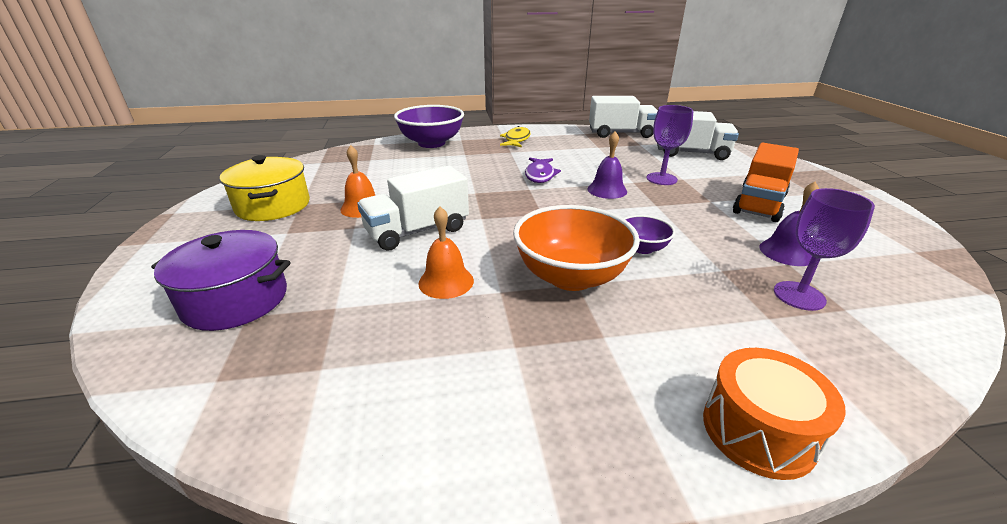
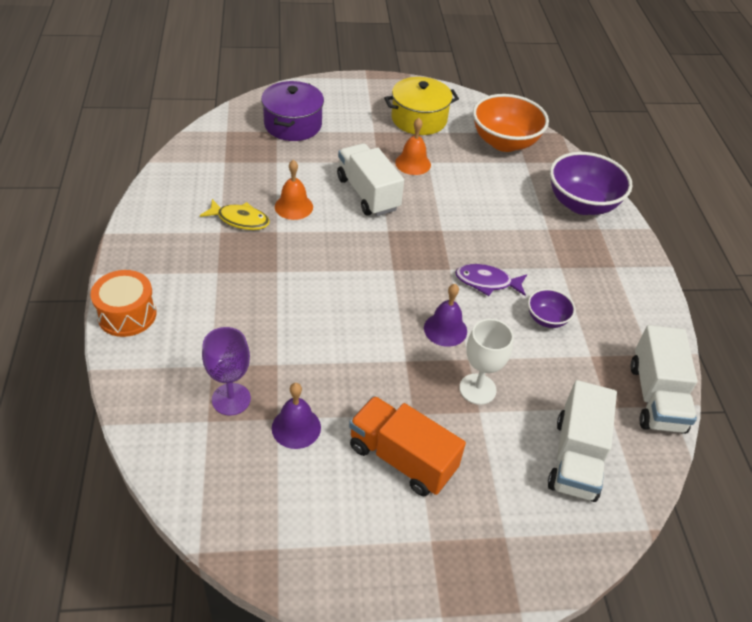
camera: 90 degrees right, 15 degrees up
(516, 140) = (606, 277): yellow fish -> yellow fish (240, 220)
(571, 277) = (286, 269): orange bowl -> orange bowl (504, 142)
(642, 248) = (321, 323): purple bowl -> purple bowl (547, 319)
(661, 179) = (477, 389): purple goblet -> white goblet

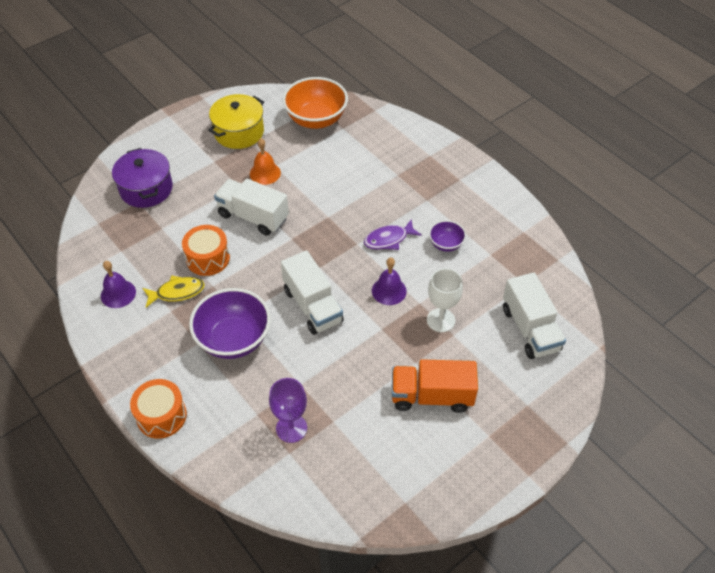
camera: 30 degrees left, 5 degrees up
(294, 206) = (208, 258): orange bell -> orange drum
(296, 427) = (350, 419): purple bell -> purple bell (118, 294)
(581, 204) = (405, 142): purple bowl -> purple bowl (234, 339)
(656, 397) = (546, 259): white truck -> white truck (312, 306)

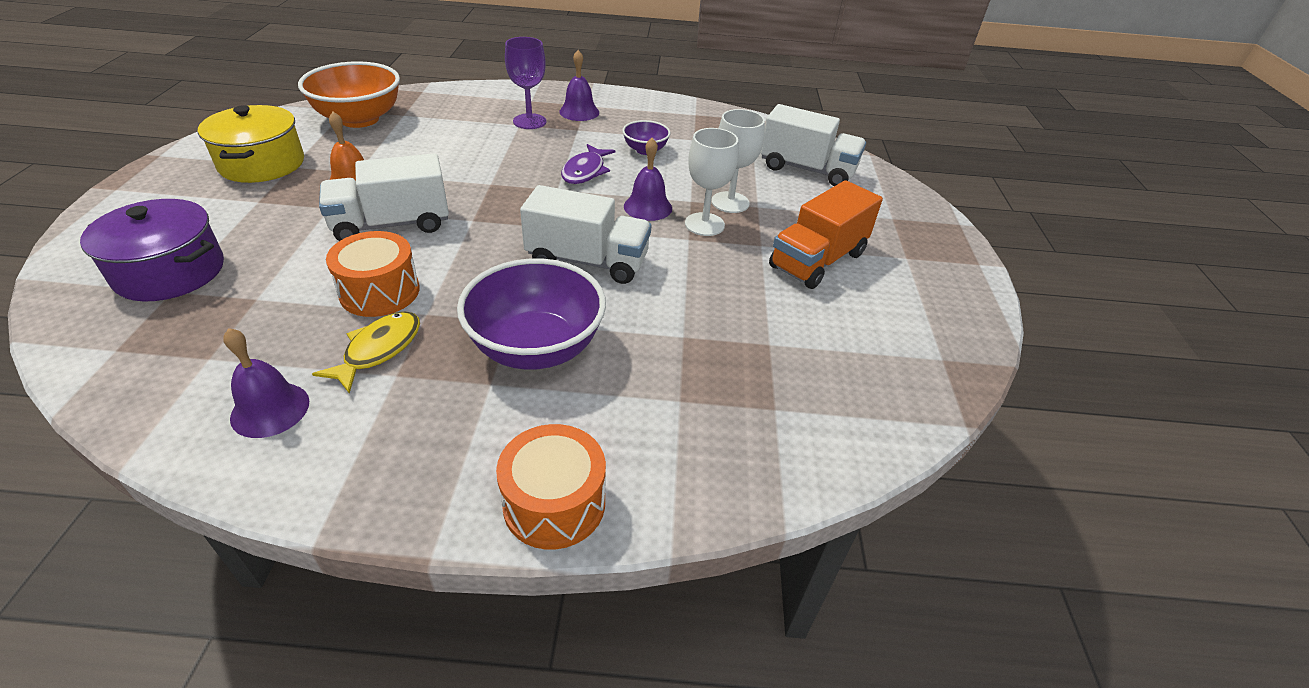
camera: 50 degrees left, 10 degrees down
(291, 428) = (739, 383): purple goblet -> purple goblet (529, 121)
(403, 325) = (704, 224): none -> white goblet
(447, 184) = (579, 112): none -> purple bell

